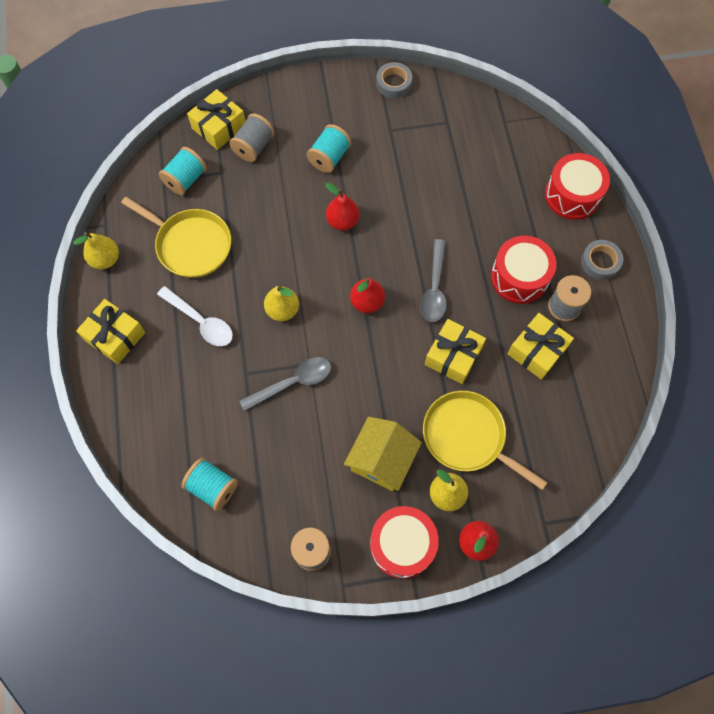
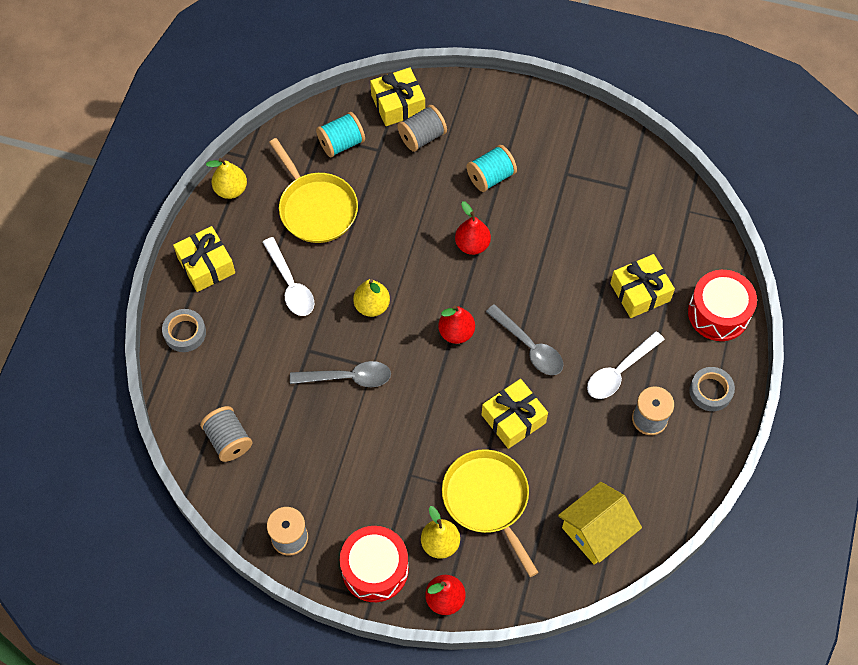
camera: 25 degrees right, 5 degrees down
(213, 487) = (228, 440): turquoise spool -> grey spool
(382, 460) = (395, 485): yellow house -> yellow house (596, 531)
(393, 83) = (593, 127): grey tape -> grey tape (185, 333)
(434, 288) = (529, 346): grey spoon -> grey spoon turned 75 degrees counterclockwise
(519, 277) = (620, 371): red drum -> white spoon
(537, 351) = (599, 449): yellow gift -> yellow gift (640, 292)

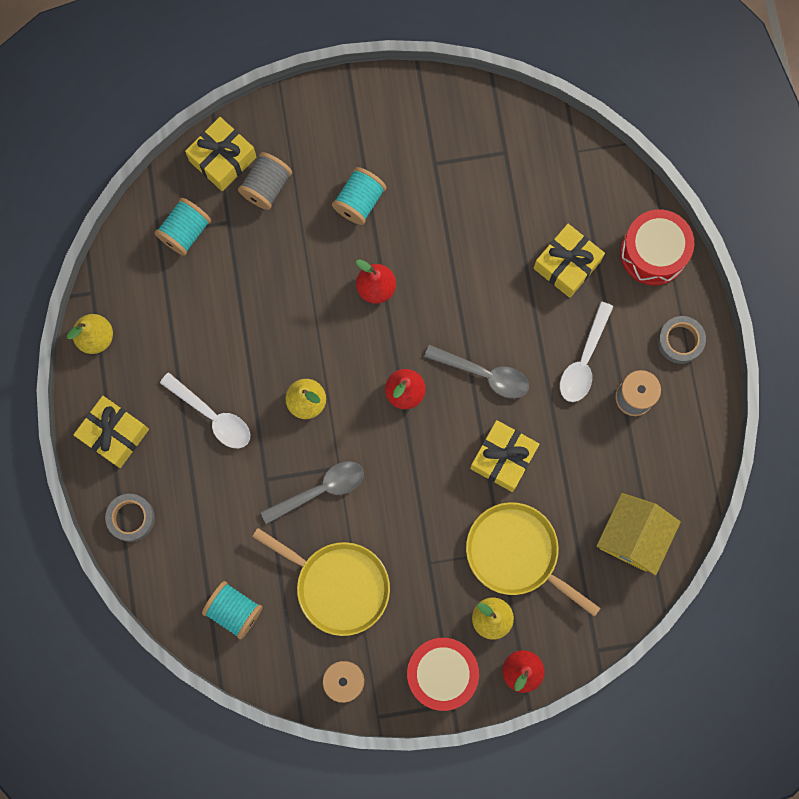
camera: 25 degrees left, 15 degrees up
(228, 440) = (234, 610): grey spool -> turquoise spool
(316, 208) = (196, 318): yellow pan -> yellow pan (338, 585)

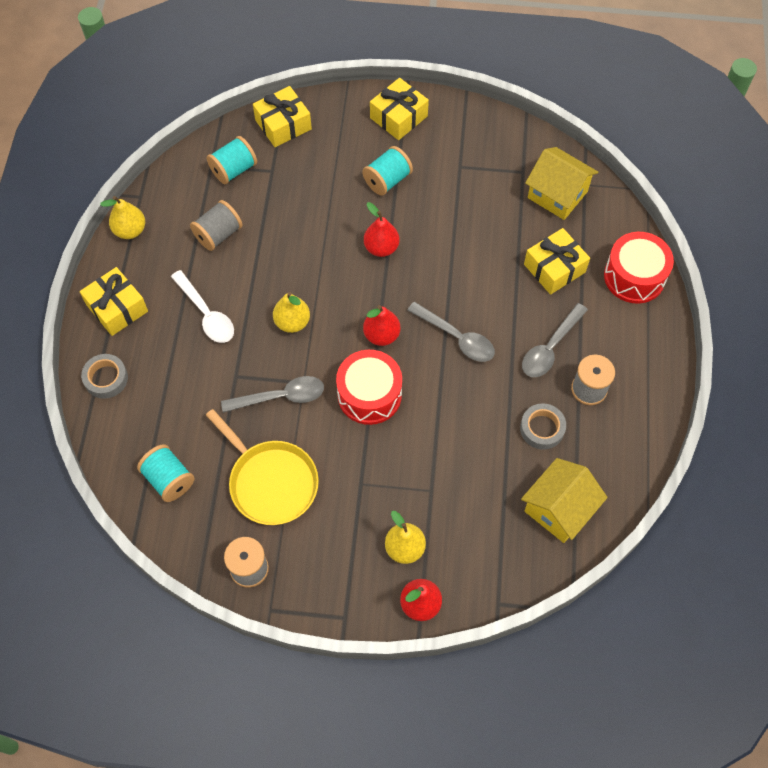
camera: 15 degrees right, 15 degrees down
(266, 187) = (312, 152): grey spool -> grey spool (218, 234)
(441, 673) = (343, 586): red drum -> red drum (369, 395)
(503, 458) = (455, 411): yellow gift -> yellow gift (398, 117)
(516, 553) = (444, 495): yellow pan -> none
(549, 172) = (557, 194): none -> yellow house
(584, 360) = (550, 347): white spoon -> grey spoon
(680, 341) = (642, 353): grey tape -> grey tape (542, 429)

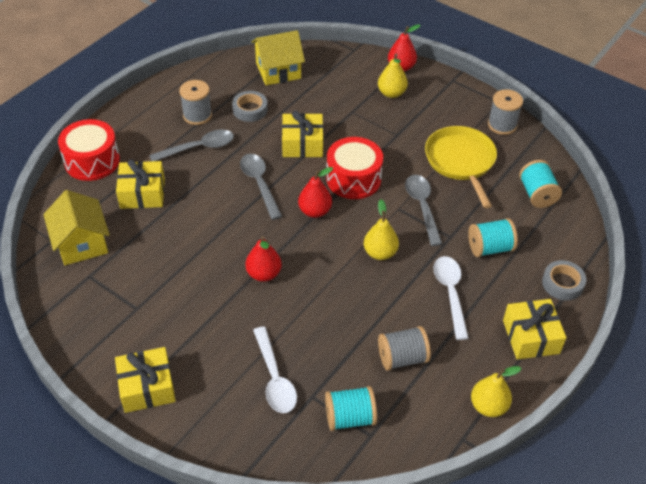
camera: 150 degrees left, 15 degrees down
(280, 397) = (422, 207): grey spoon -> grey spoon turned 60 degrees clockwise
(283, 124) = (267, 443): yellow gift -> yellow gift (302, 144)
(309, 169) = (274, 378): none -> white spoon
(387, 180) = (211, 329): turquoise spool -> turquoise spool (490, 248)

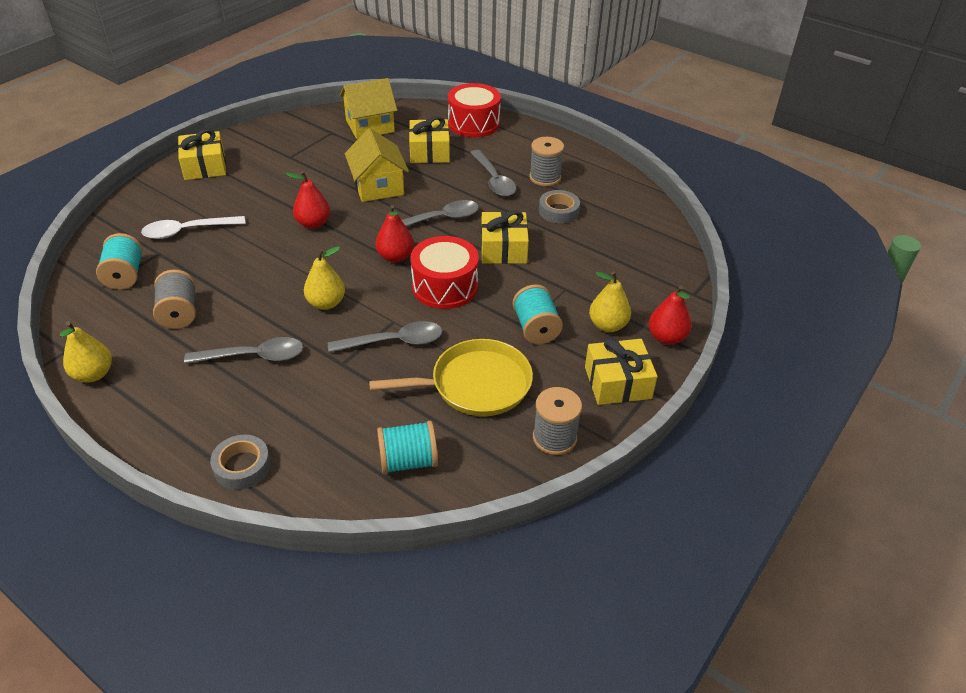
camera: 90 degrees right, 5 degrees down
(278, 71) = (633, 231): yellow house -> yellow house (378, 186)
(450, 293) = (254, 356): white spoon -> grey spoon
(490, 248) = (317, 399): turquoise spool -> turquoise spool (536, 328)
(531, 337) = (170, 422): yellow gift -> yellow gift (617, 382)

